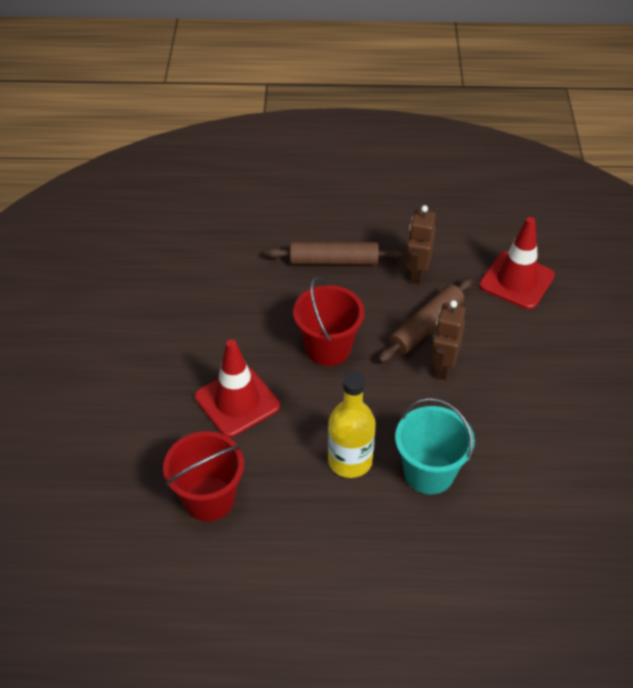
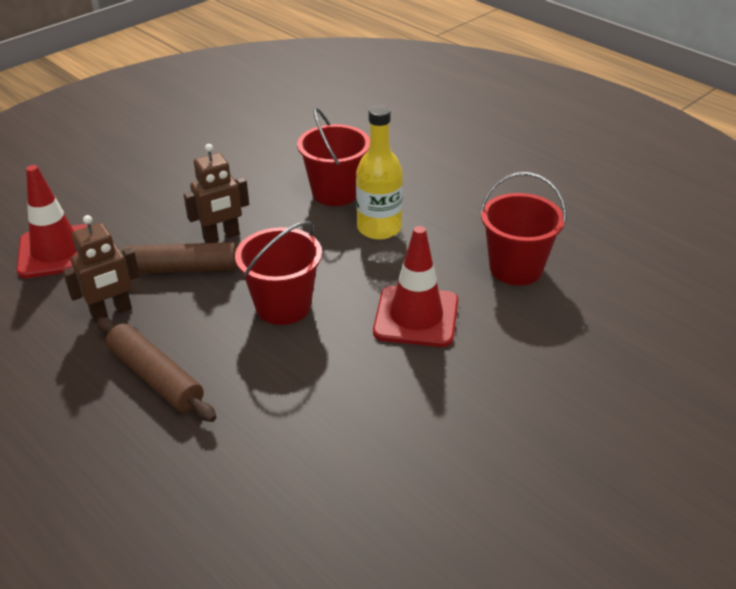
camera: 135 degrees left, 10 degrees down
(429, 472) = (335, 192): turquoise bucket -> red bucket

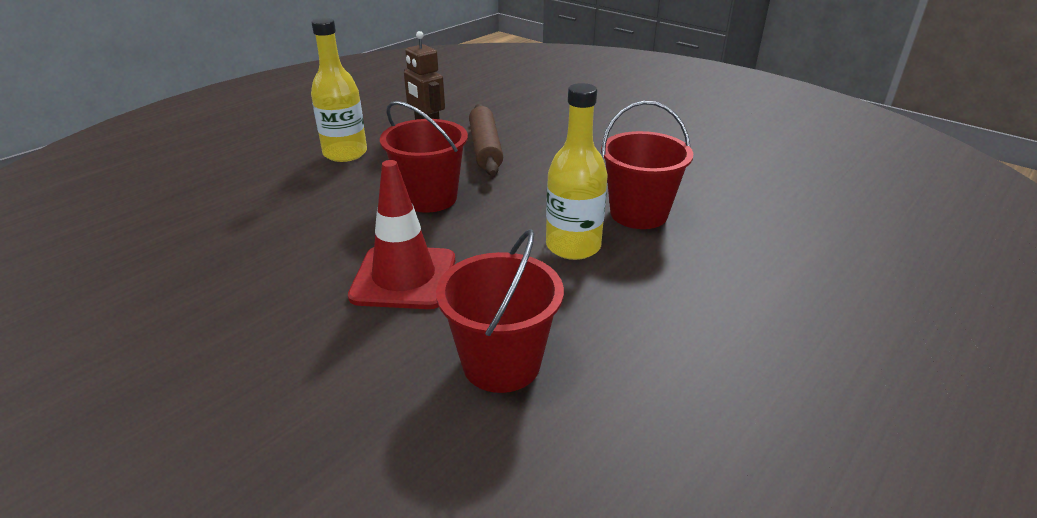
camera: 85 degrees right, 5 degrees down
(56, 252) = (504, 101): red traffic cone -> none
(156, 377) = (345, 153): brown rolling pin -> yellow bottle
(221, 237) = (537, 159): brown robot -> none

